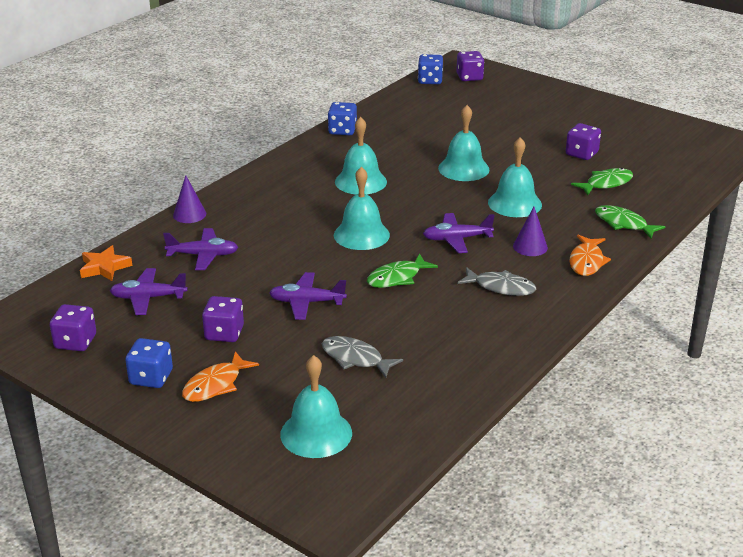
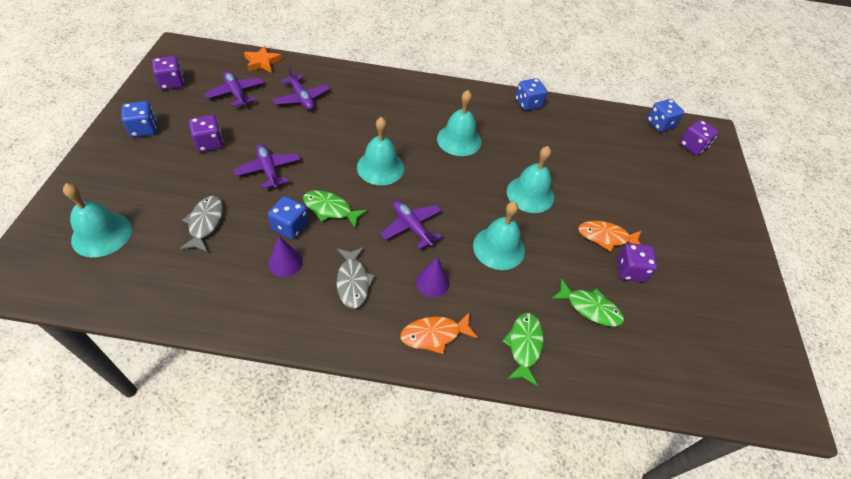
camera: 55 degrees right, 20 degrees up
(189, 214) = (350, 73): purple cone -> purple cone (285, 262)
(215, 385) = (145, 161): orange fish -> orange fish (606, 237)
(403, 306) = (290, 226): none -> blue dice

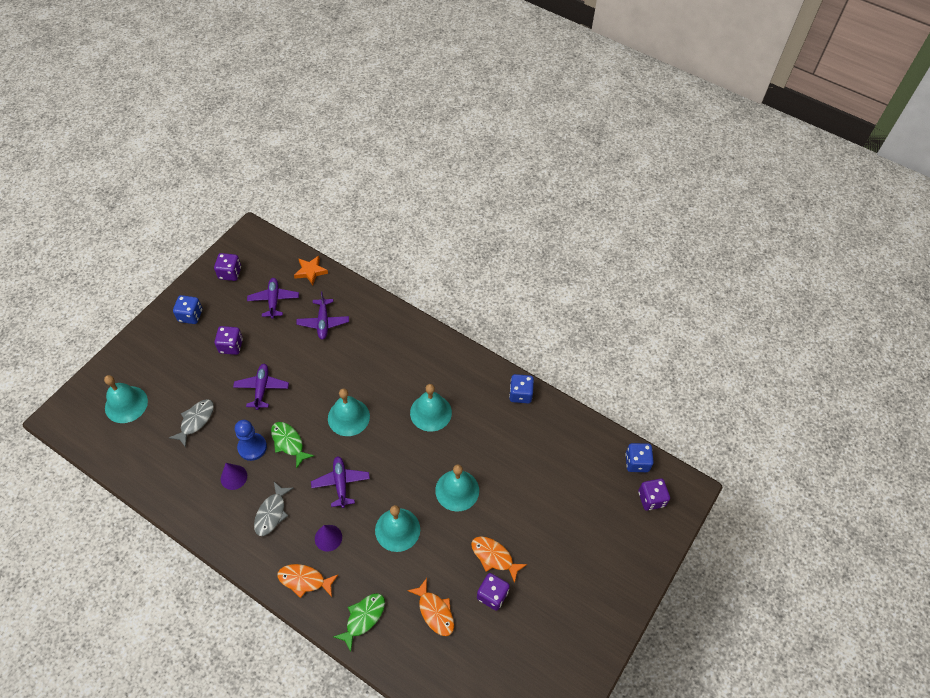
camera: 30 degrees right, 5 degrees up
(290, 226) = (252, 447): blue dice -> blue pawn
(590, 308) = (435, 611): green fish -> orange fish

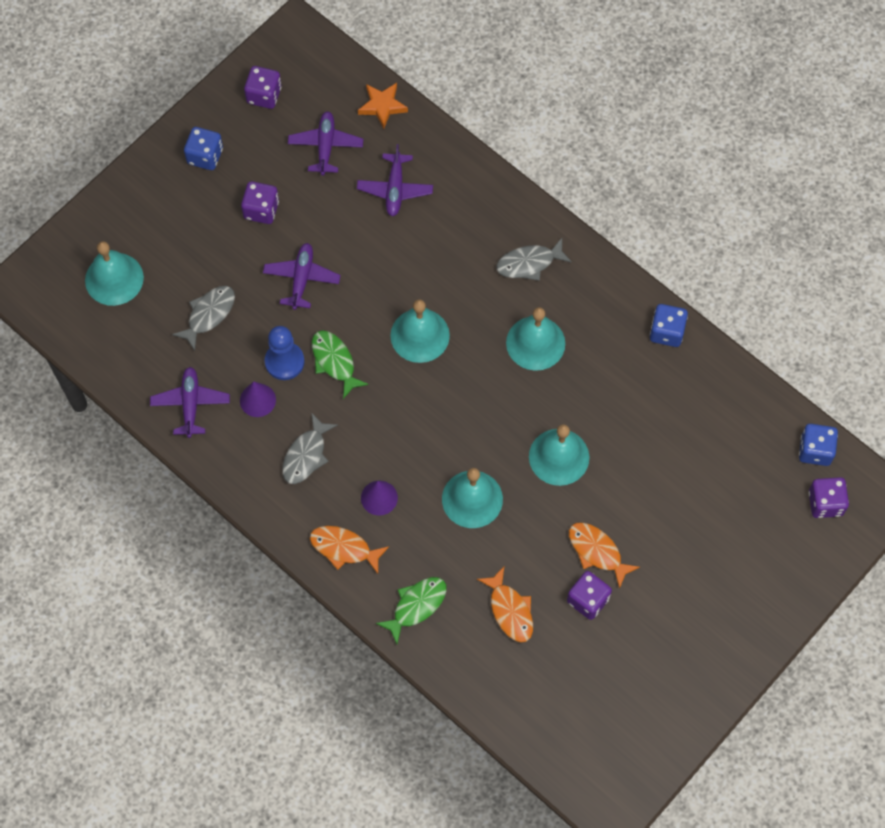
camera: 10 degrees right, 10 degrees up
(341, 483) = (401, 427): purple plane -> purple plane (190, 404)
(420, 360) = (529, 263): none -> grey fish

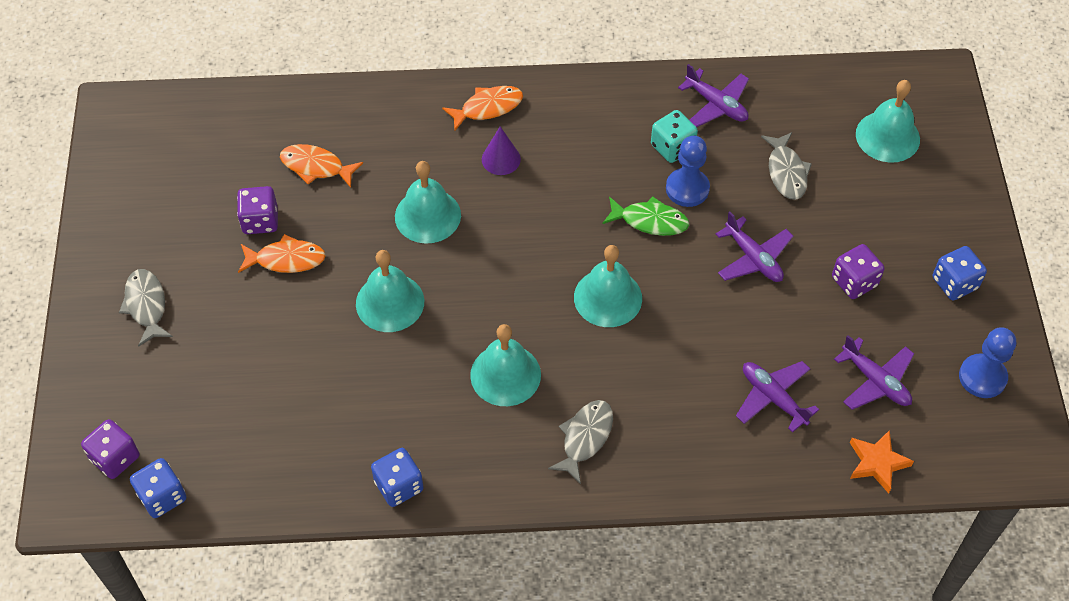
camera: 135 degrees right, 10 degrees down
(257, 400) = (672, 147): purple cone -> turquoise dice
(264, 95) = (982, 377): purple dice -> blue pawn
(306, 455) = (589, 142): grey fish -> grey fish (146, 305)
(416, 606) = (391, 115): green fish -> none

